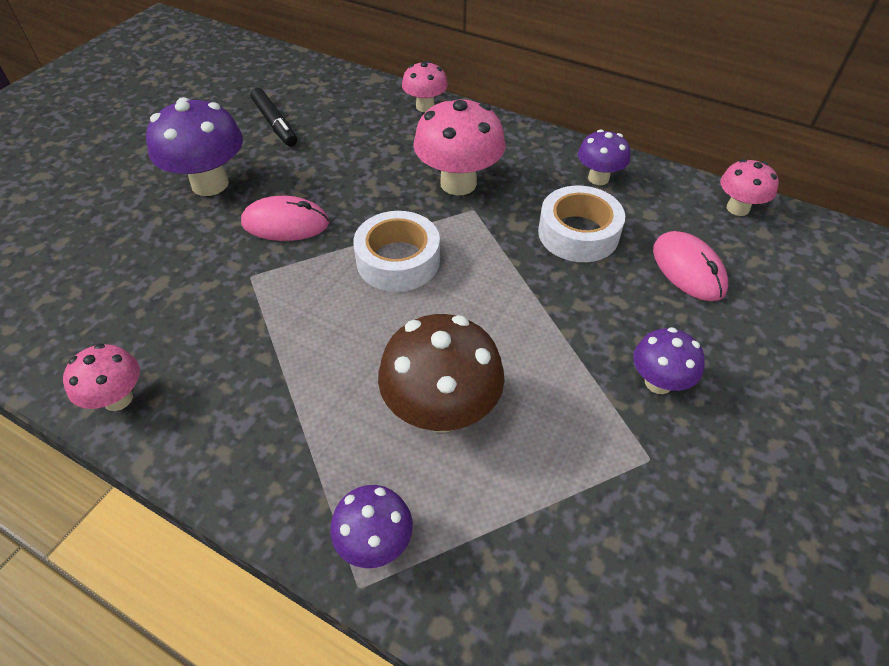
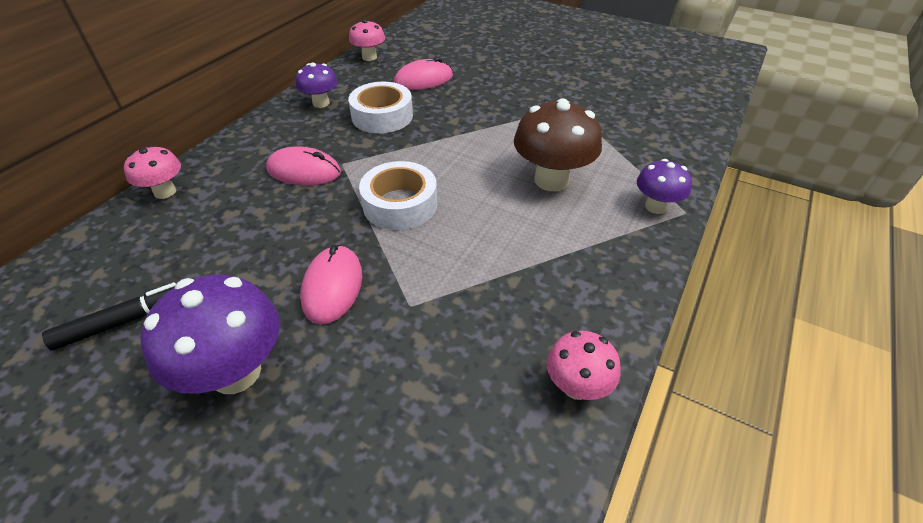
camera: 90 degrees left, 5 degrees down
(458, 183) = (304, 171): pink mushroom -> pink mouse
(658, 382) = (515, 99): purple mushroom -> none

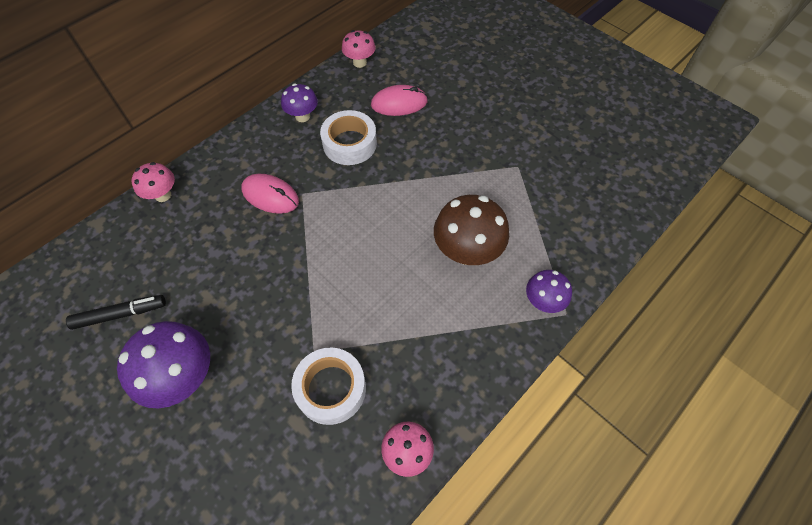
camera: 15 degrees right, 15 degrees up
(332, 286) = (264, 319): pink mouse -> none
(400, 204) = (335, 250): white tape -> white tape (331, 388)

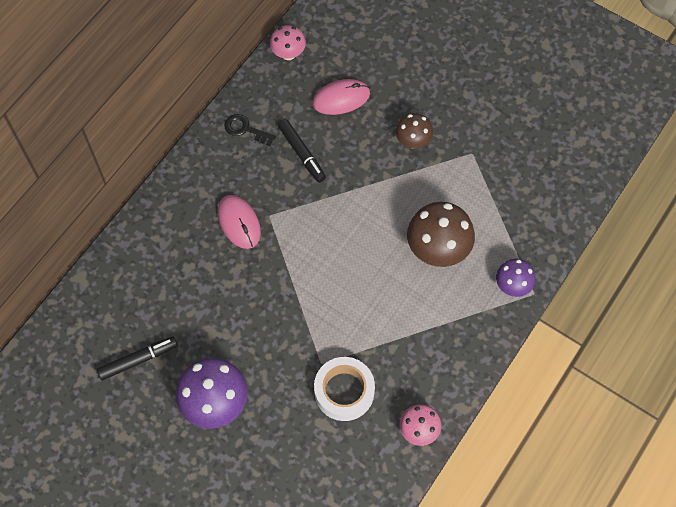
camera: 10 degrees left, 5 degrees up
(163, 195) = (133, 239): pink mushroom -> none
(270, 195) = (239, 222): pink mouse -> pink mouse turned 45 degrees clockwise
(302, 116) = (245, 129): purple mushroom -> black key
(349, 143) = (302, 153): white tape -> black marker
(460, 148) = (413, 141): none -> brown mushroom

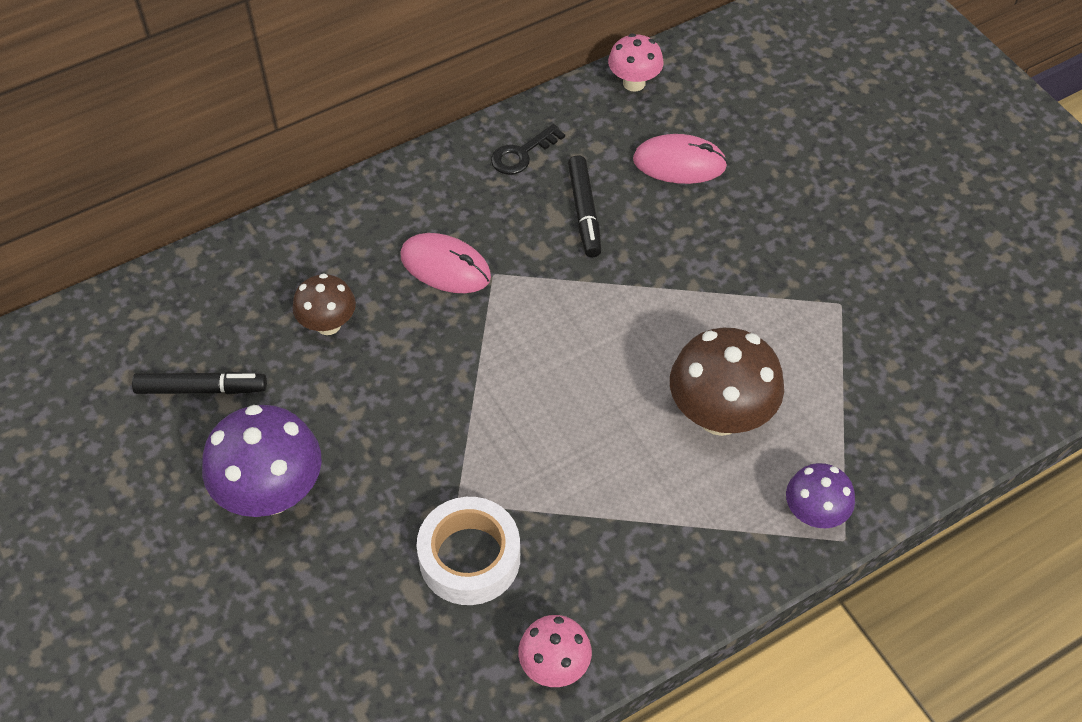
camera: 25 degrees right, 10 degrees down
(239, 222) = (445, 266): pink mouse -> pink mouse turned 60 degrees counterclockwise
(245, 129) = (522, 154): black key -> black key turned 90 degrees counterclockwise
(413, 141) = (757, 255): brown mushroom -> brown mushroom (328, 324)

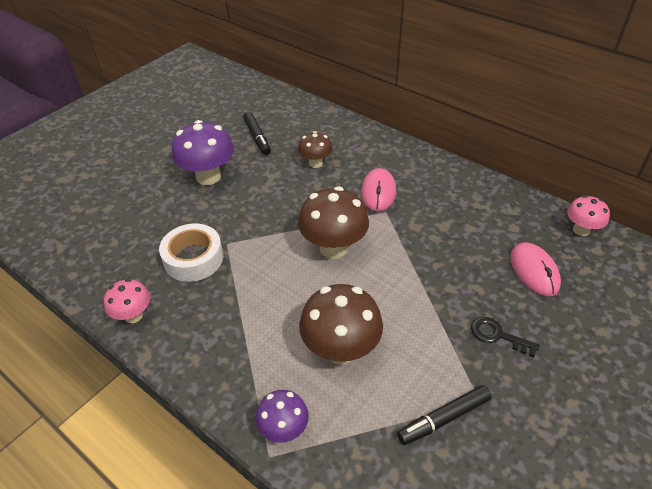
camera: 70 degrees right, 10 degrees down
(522, 154) = (480, 197): black key -> black key (498, 335)
(536, 363) = (333, 248): none -> brown mushroom
(584, 212) = (458, 237): black marker -> black marker (444, 419)

